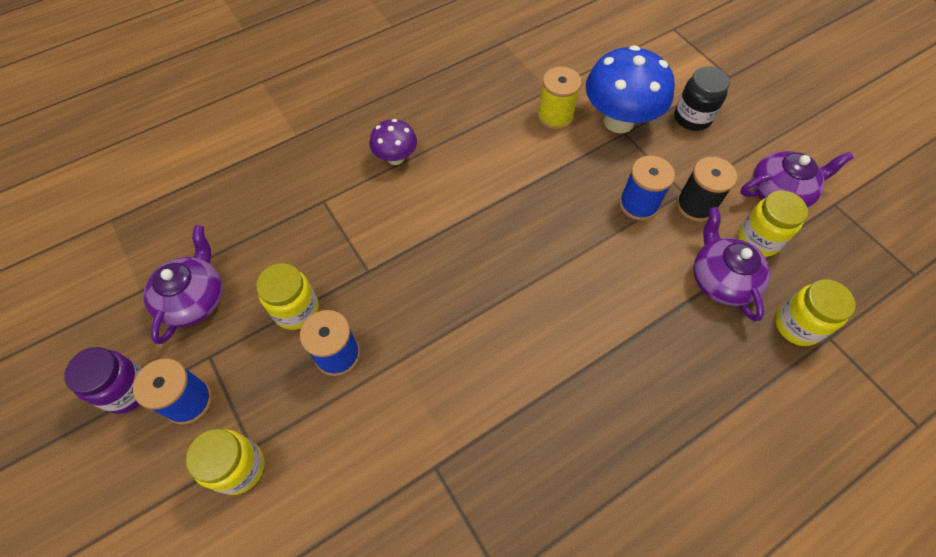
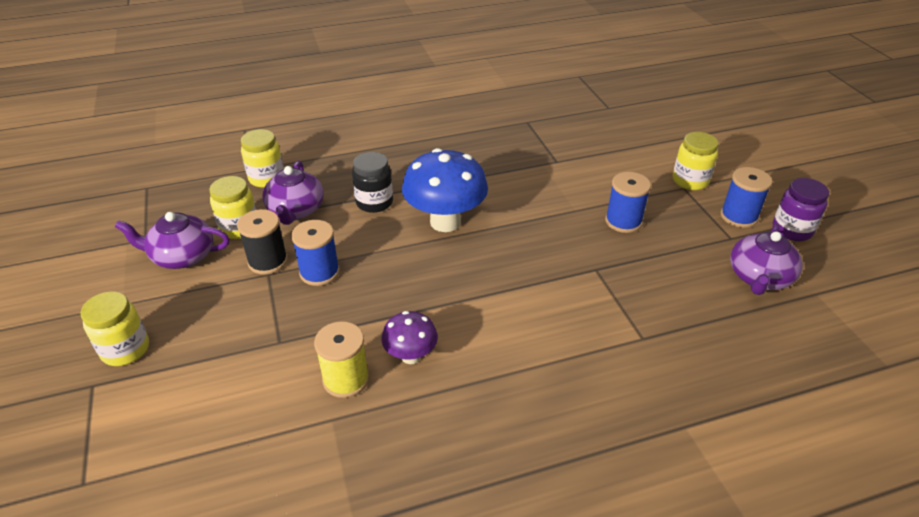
camera: 165 degrees left, 20 degrees down
(296, 310) = (661, 254): yellow jar -> yellow jar (125, 349)
(396, 158) = (556, 368): purple mushroom -> purple mushroom (411, 356)
(618, 121) = (276, 357): blue mushroom -> blue mushroom (445, 222)
(692, 118) = (190, 342): black jar -> black jar (374, 202)

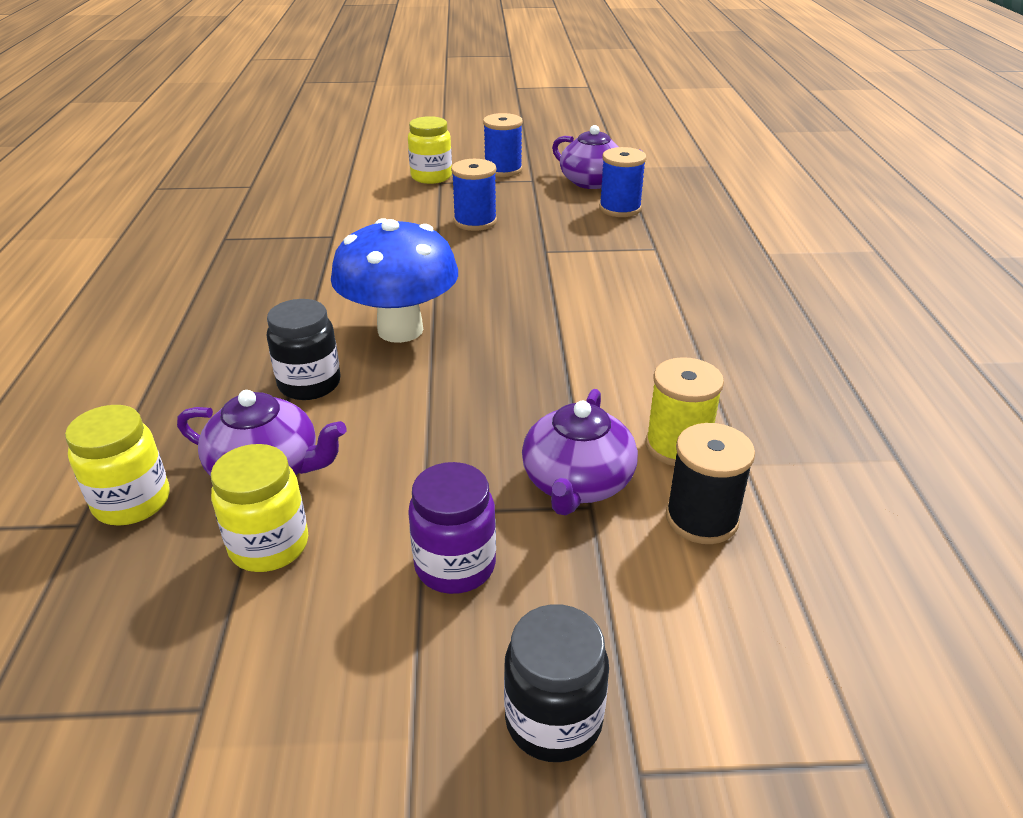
camera: 75 degrees left, 5 degrees down
(125, 349) = (553, 721): yellow jar -> black jar
(182, 256) = (306, 635): purple teapot -> purple teapot (576, 483)
(268, 261) = (390, 511): black spool -> black spool (701, 519)
(319, 272) = (449, 453): blue spool -> blue spool (620, 209)
(411, 356) = (647, 389): purple mushroom -> none
(792, 230) = (536, 155): purple jar -> purple jar (455, 566)

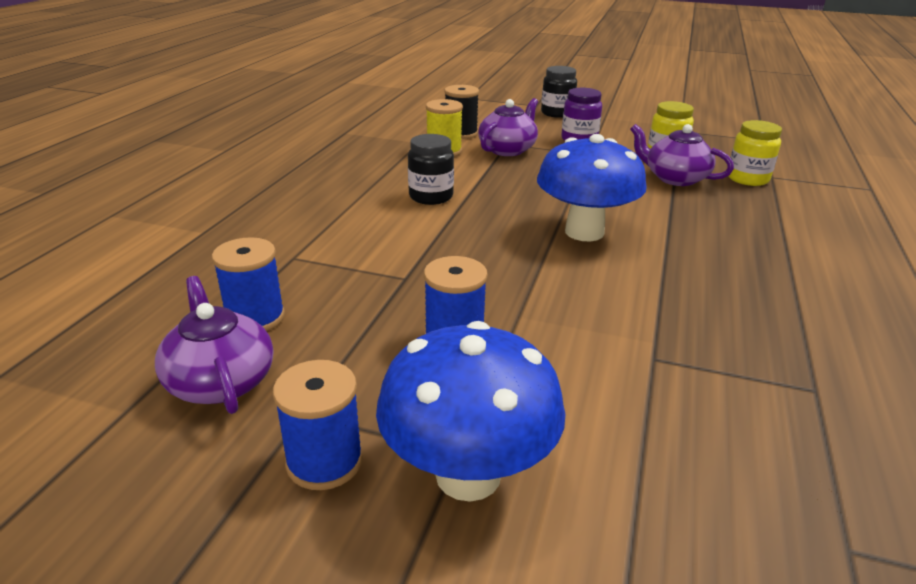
camera: 160 degrees left, 5 degrees down
(309, 384) = (657, 211): black jar -> black jar (431, 197)
(431, 177) = (468, 475): yellow jar -> blue mushroom

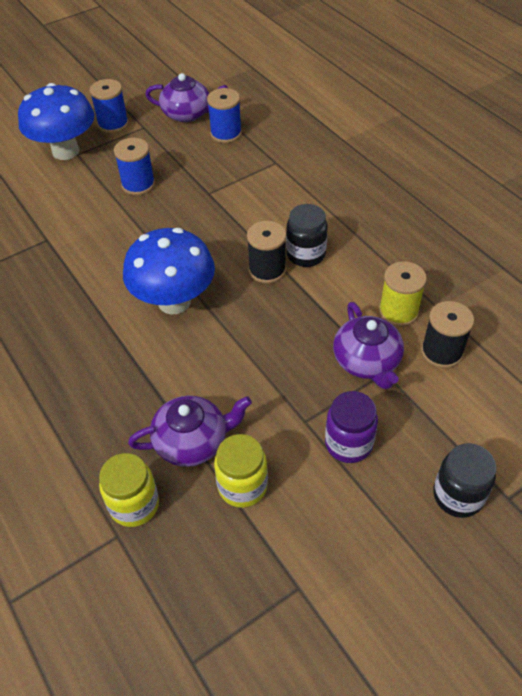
camera: 130 degrees right, 20 degrees up
(476, 206) = (267, 270): none -> black spool

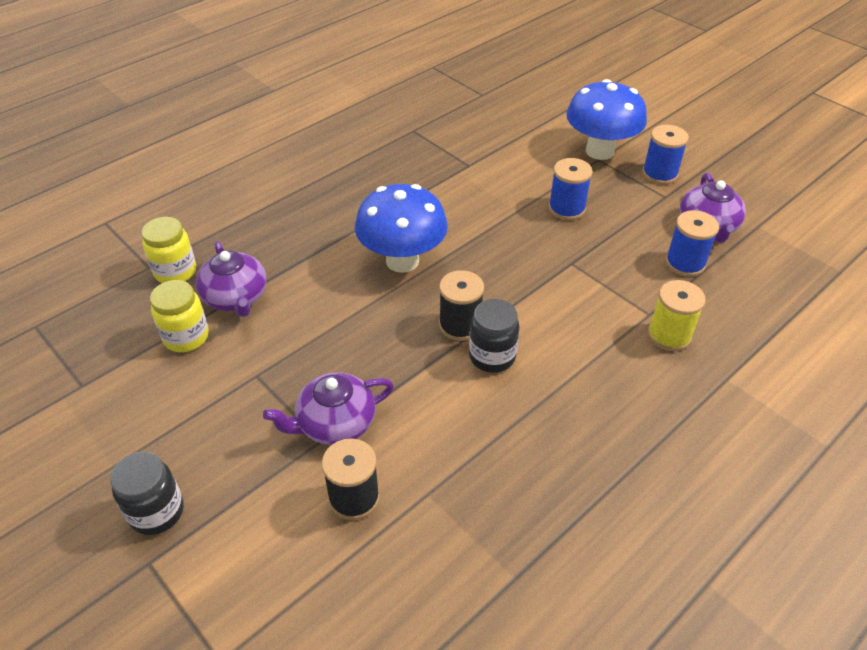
camera: 80 degrees right, 5 degrees down
(348, 443) = (227, 413): purple jar -> none
(398, 312) = (414, 451): yellow spool -> yellow spool (669, 335)

